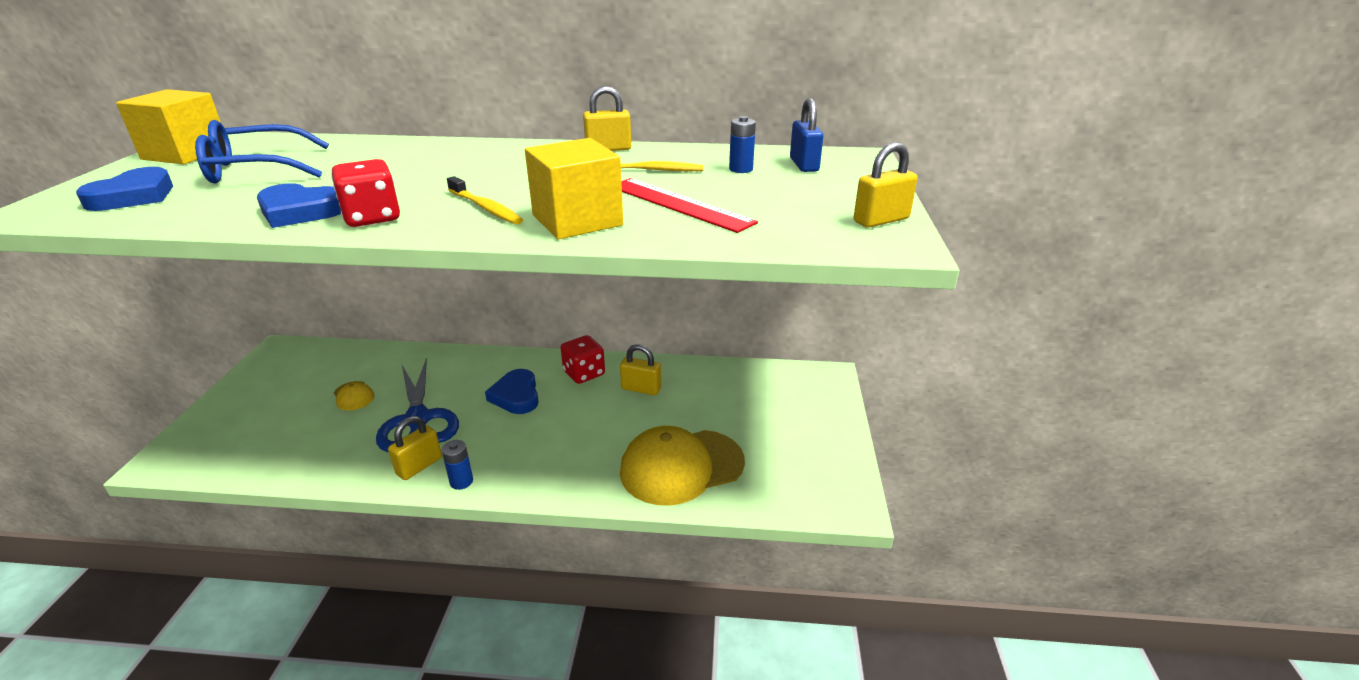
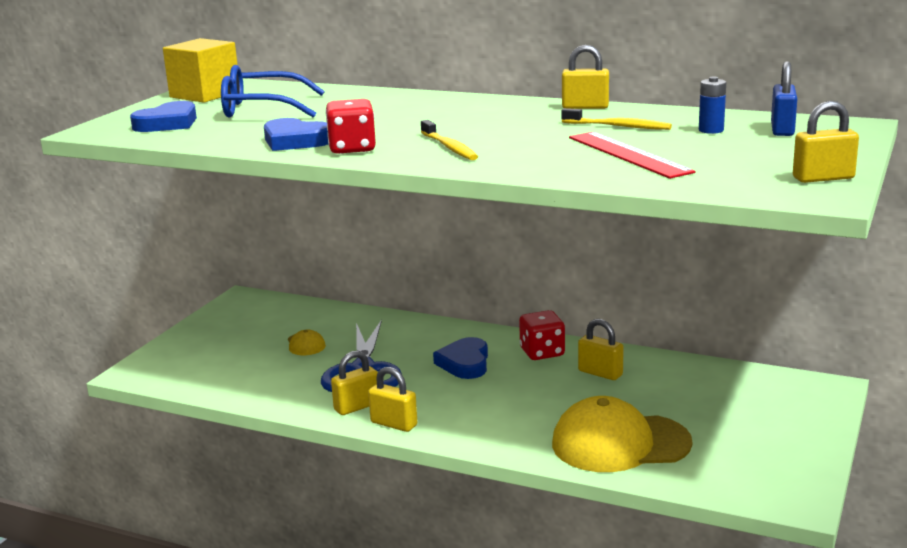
camera: 20 degrees right, 10 degrees down
(461, 481) = (394, 424): blue battery -> yellow padlock
(577, 220) = (526, 161): yellow cube -> none

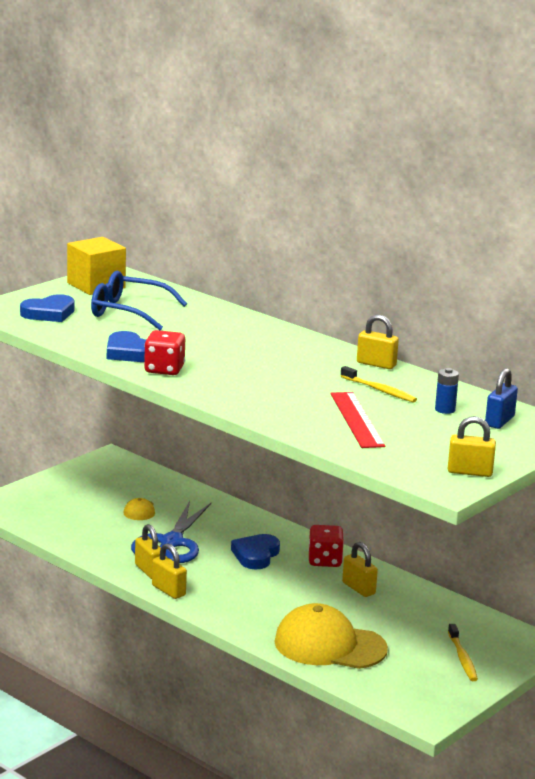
camera: 15 degrees right, 0 degrees up
(357, 407) = (149, 571): yellow padlock -> yellow padlock turned 75 degrees clockwise
(449, 147) = (234, 384): yellow toothbrush -> yellow toothbrush (462, 658)

